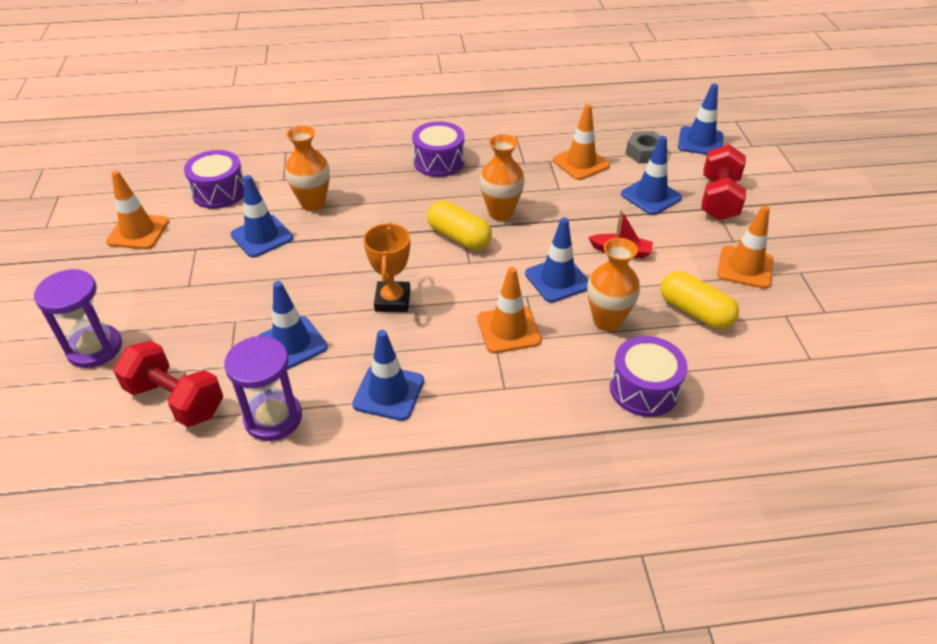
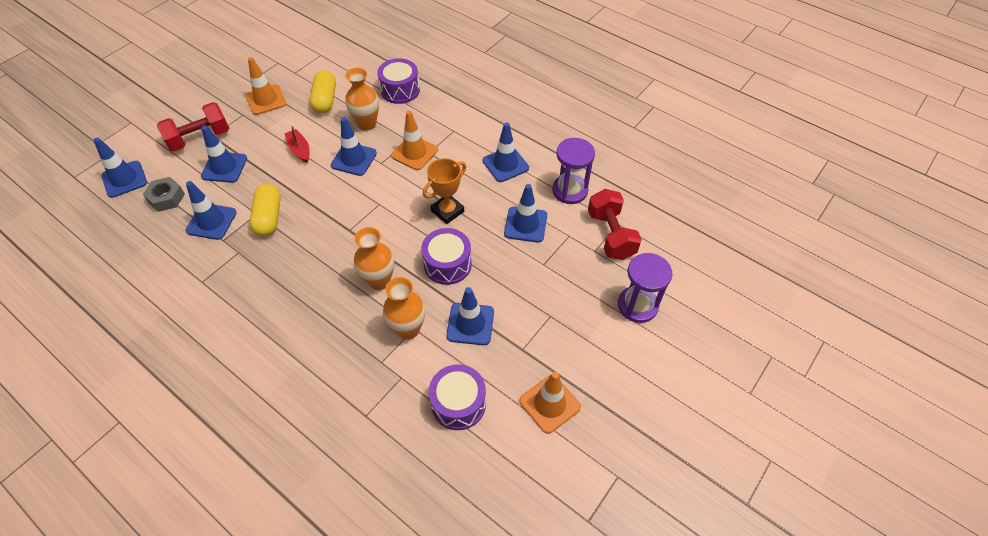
camera: 135 degrees left, 10 degrees up
(439, 162) = (283, 300): purple drum -> purple drum (447, 264)
(459, 237) = (360, 224): yellow capsule -> yellow capsule (269, 217)
(500, 213) = (314, 223): orange vase -> orange vase (379, 281)
(581, 163) = (211, 221): orange traffic cone -> blue traffic cone

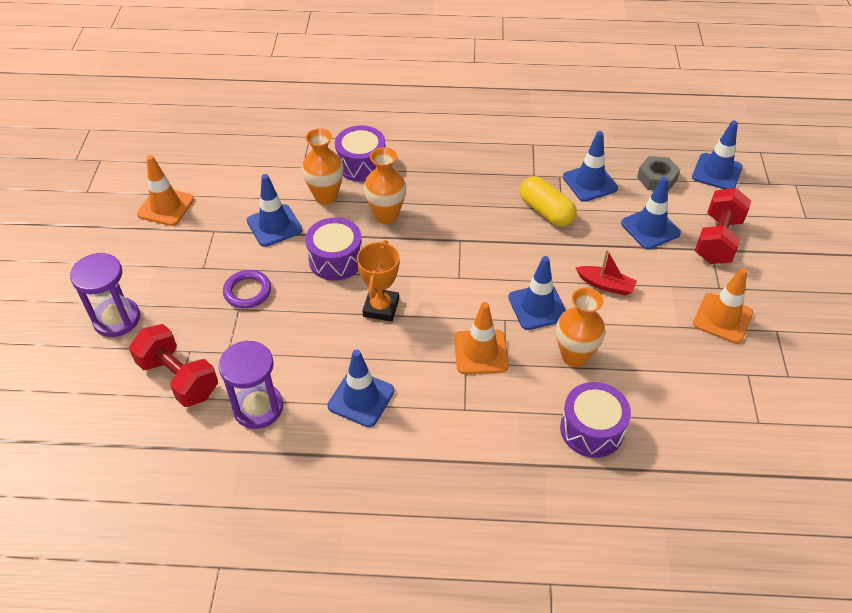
camera: 145 degrees right, 5 degrees down
(325, 100) = (660, 359): yellow capsule -> none
(458, 403) = (242, 173): purple drum -> purple drum (361, 164)
(525, 224) = (284, 338): blue traffic cone -> none
(529, 274) = (247, 291): none -> purple ring

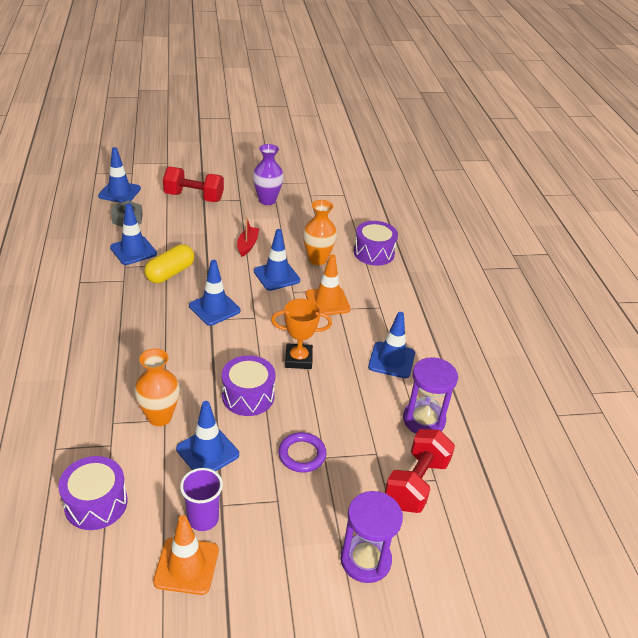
camera: 105 degrees left, 10 degrees down
(204, 218) = (203, 519): none -> purple cup
(361, 164) = (107, 396): purple drum -> purple drum (96, 503)
(386, 216) = (184, 368): orange vase -> none
(650, 228) = (185, 224): blue traffic cone -> blue traffic cone (214, 308)
(722, 318) = (267, 200): orange traffic cone -> purple vase

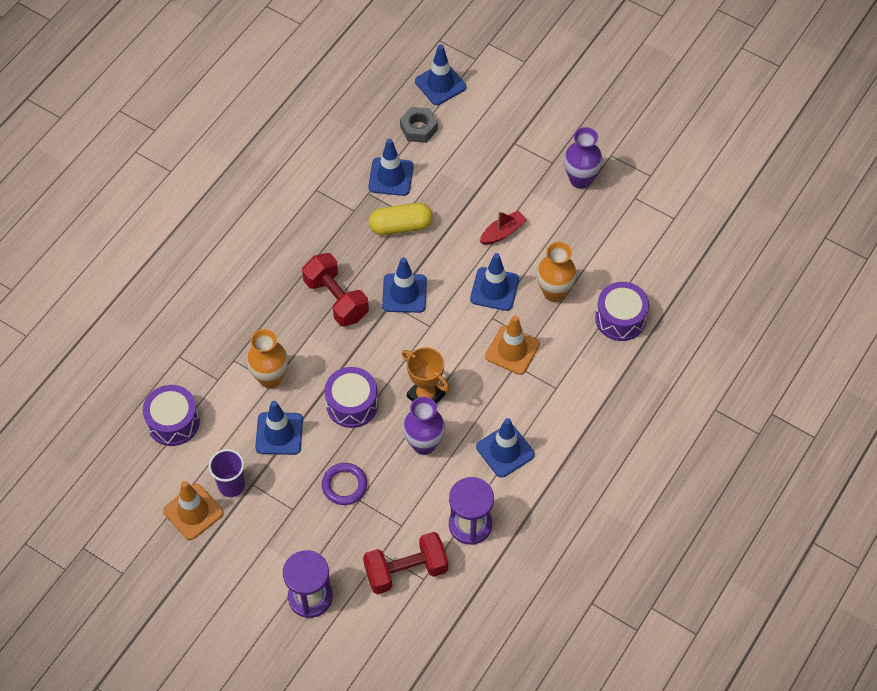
camera: 45 degrees right, 20 degrees up
(194, 197) = (508, 132): red dumbbell -> red dumbbell (336, 299)
(331, 389) = (424, 444): none -> purple vase

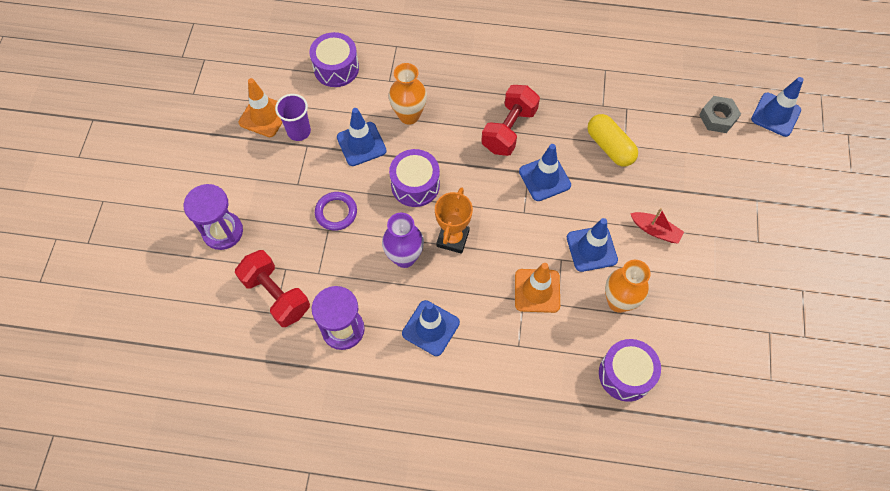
camera: 65 degrees right, 5 degrees up
(391, 177) = (654, 118): blue traffic cone -> none
(580, 180) = (756, 274): purple vase -> none

